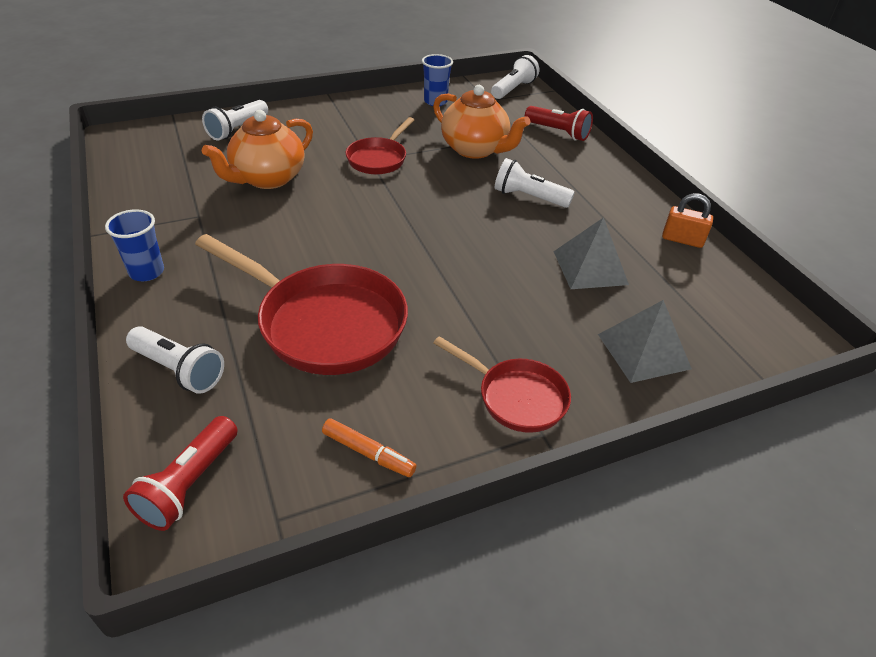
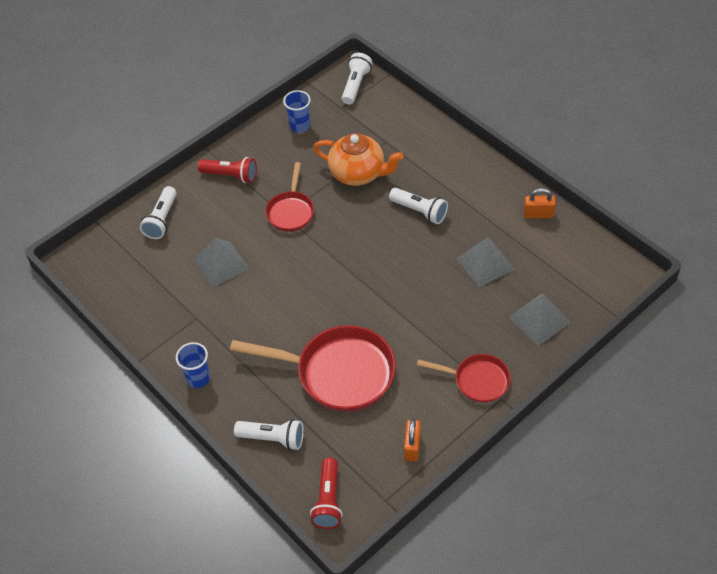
camera: 15 degrees left, 10 degrees up
(267, 179) = (221, 264): orange teapot -> grey pyramid
(368, 453) = (412, 446): orange marker -> orange padlock
(529, 197) = (419, 211): white flashlight -> white flashlight turned 150 degrees counterclockwise
(558, 132) = (413, 129): red flashlight -> red flashlight (230, 176)

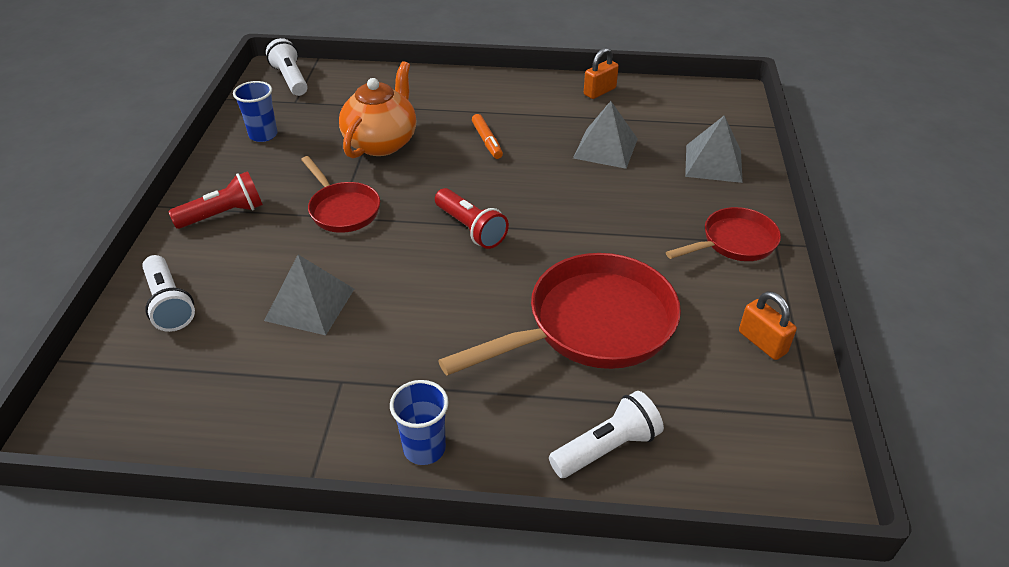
camera: 45 degrees left, 10 degrees down
(328, 500) = (759, 467): red flashlight -> red flashlight (470, 228)
(358, 173) = (382, 142): orange teapot -> orange teapot turned 45 degrees counterclockwise
(419, 211) = (487, 141): white flashlight -> orange marker

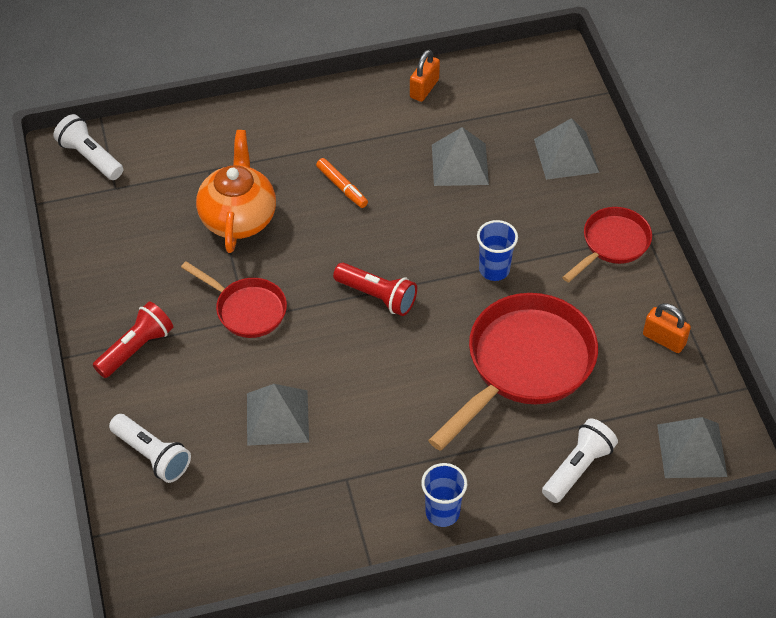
camera: 20 degrees left, 10 degrees up
(263, 135) = (110, 241): blue cup -> blue cup (494, 269)
(759, 470) = (692, 450): none -> grey pyramid

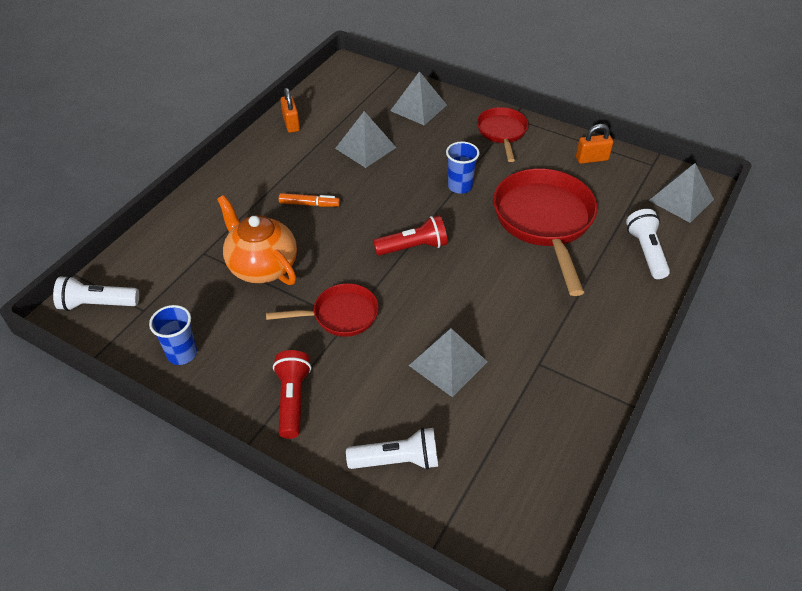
camera: 45 degrees left, 5 degrees down
(442, 512) = (617, 335): blue cup -> blue cup (182, 354)

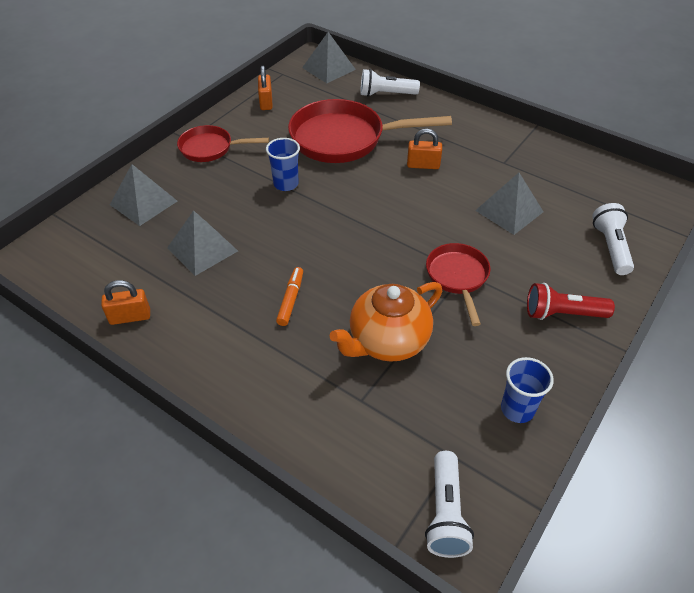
camera: 85 degrees left, 0 degrees up
(413, 247) = (368, 222): red flashlight -> none
(514, 287) = (423, 165): none -> orange padlock

